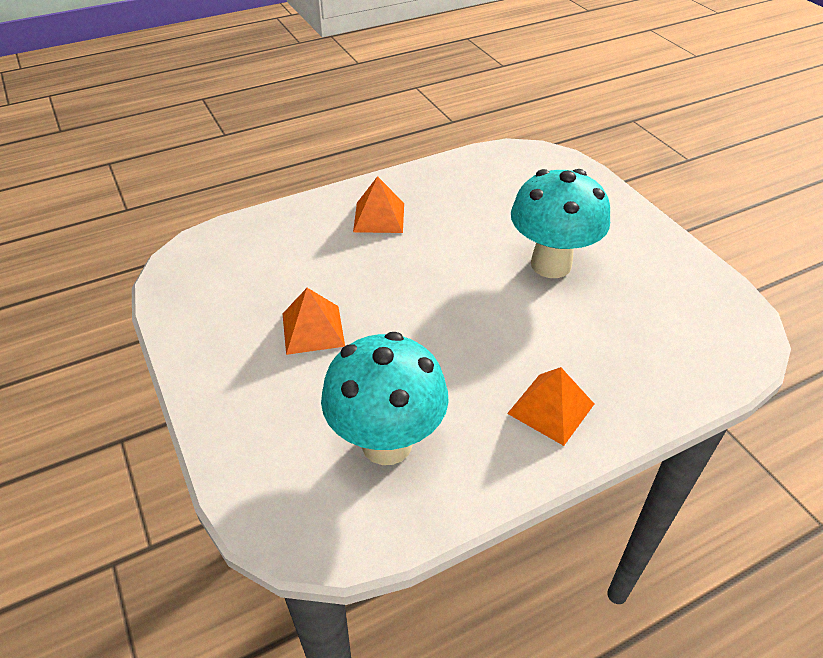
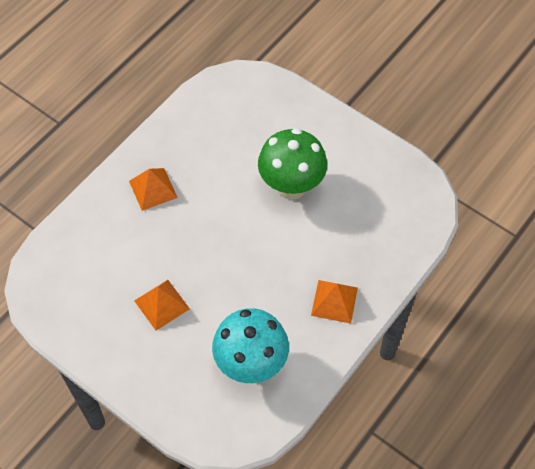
camera: 25 degrees left, 15 degrees up
(551, 264) = (291, 187): turquoise mushroom -> green mushroom

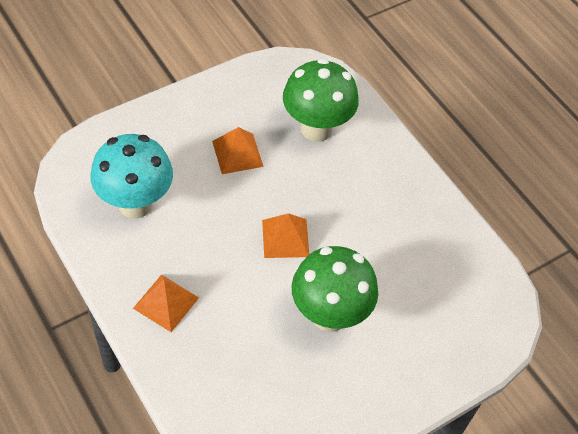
camera: 105 degrees right, 5 degrees down
(108, 252) = (316, 129): none -> green mushroom
(153, 189) = (377, 185): orange pyramid -> orange pyramid (285, 238)

